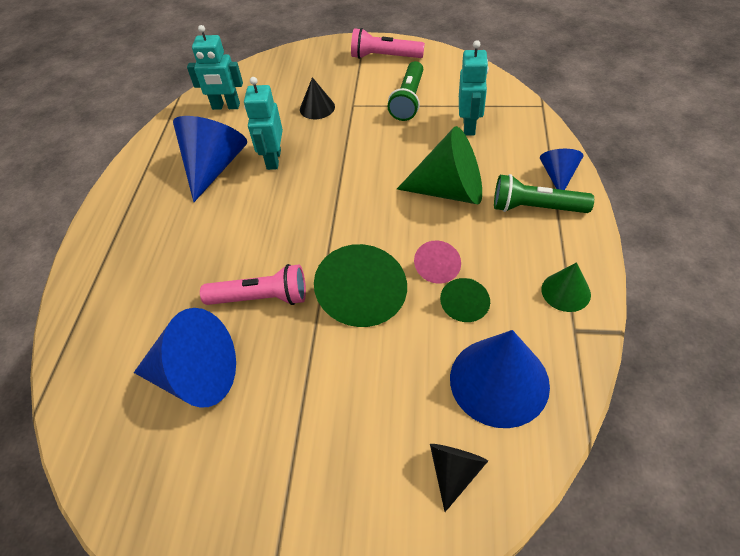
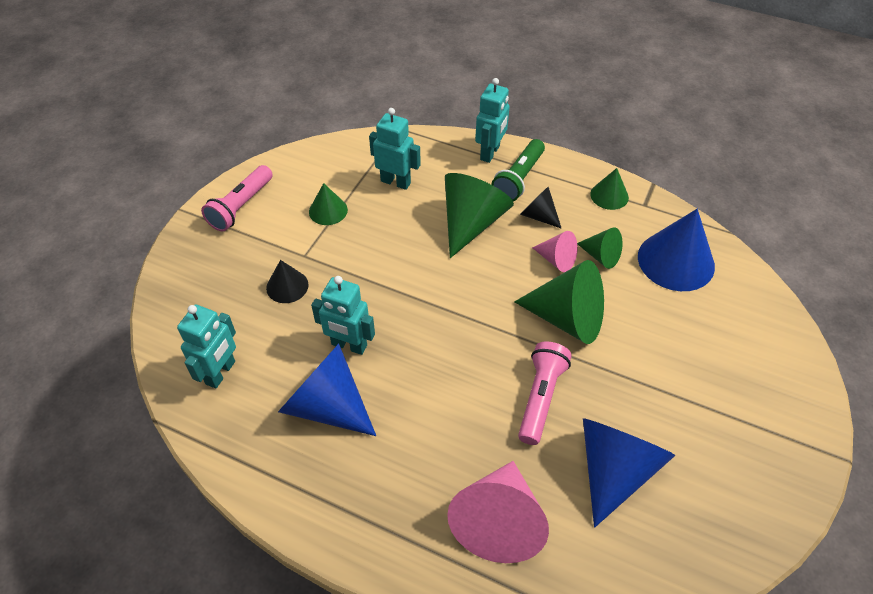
camera: 75 degrees left, 0 degrees up
(130, 301) = (498, 521): none -> pink cone
(408, 100) = (328, 210): green flashlight -> green cone
(454, 472) = (742, 311): black cone -> black cone (538, 216)
(558, 176) = (490, 153): blue cone -> turquoise robot

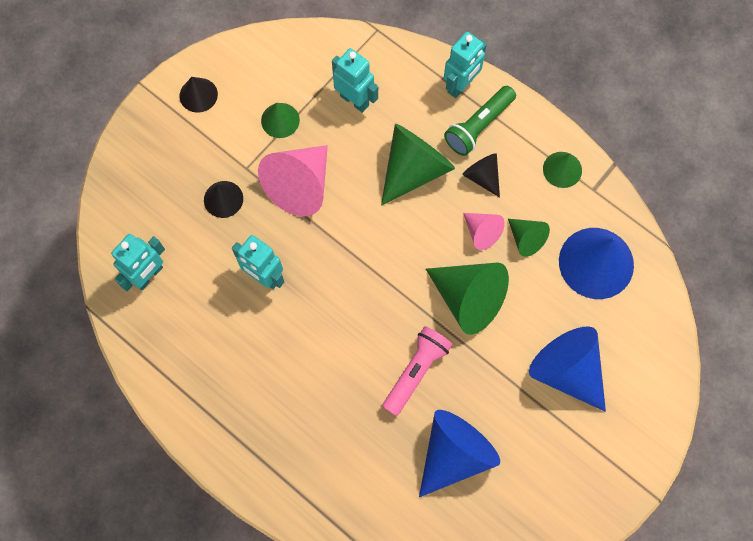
camera: 15 degrees right, 20 degrees up
(241, 206) = (198, 95): pink flashlight -> black cone
(327, 405) = (231, 330): blue cone -> blue cone (566, 371)
(498, 521) = (344, 471): pink cone -> pink cone (300, 185)

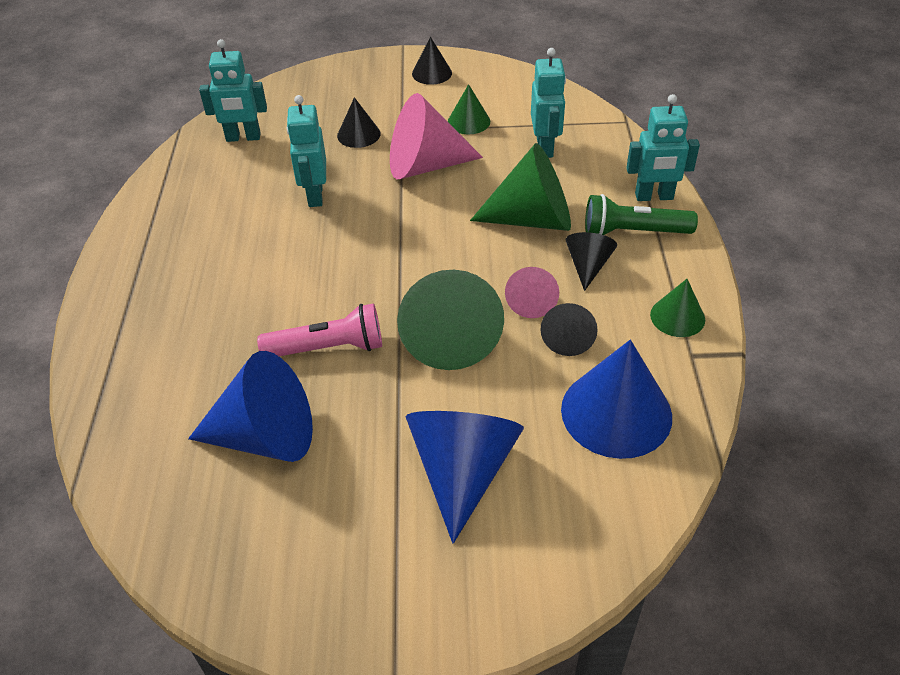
camera: 50 degrees right, 25 degrees down
(526, 239) = (567, 338): green cone -> black cone

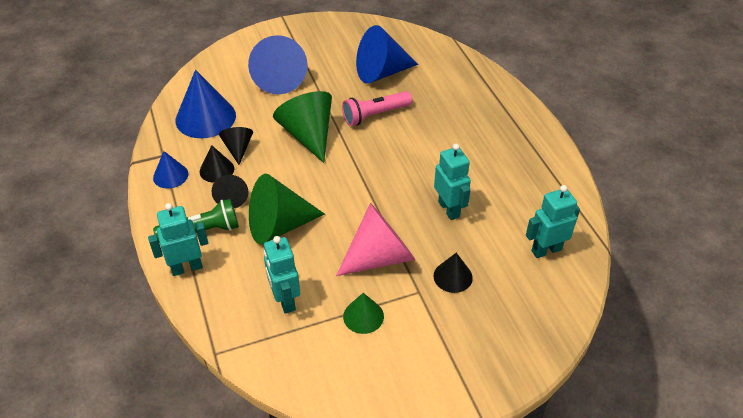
camera: 160 degrees right, 0 degrees up
(432, 73) = (428, 378): black cone -> black cone (216, 170)
(531, 302) = (265, 165): pink cone -> none
(677, 317) = (170, 175): green cone -> blue cone

